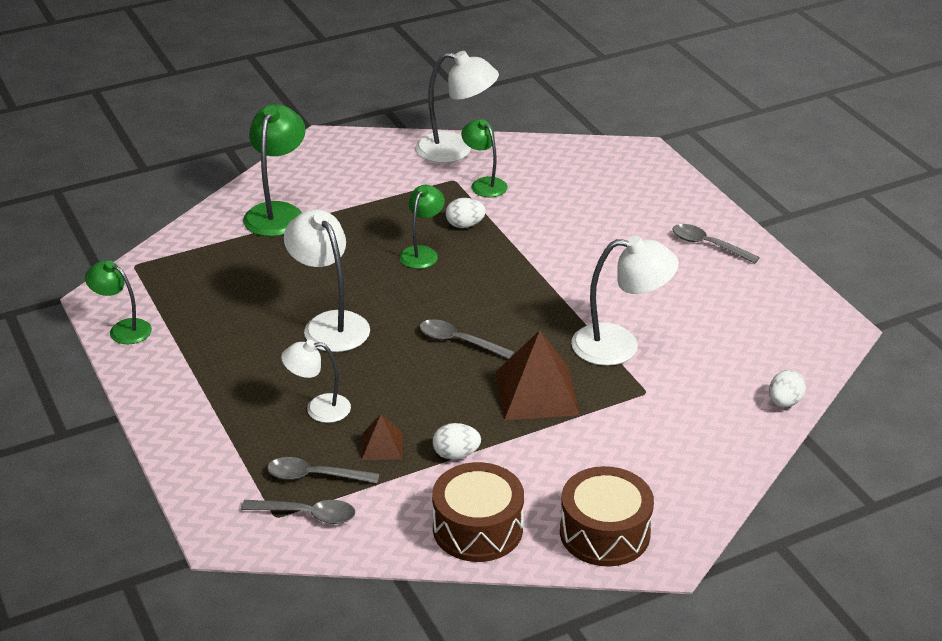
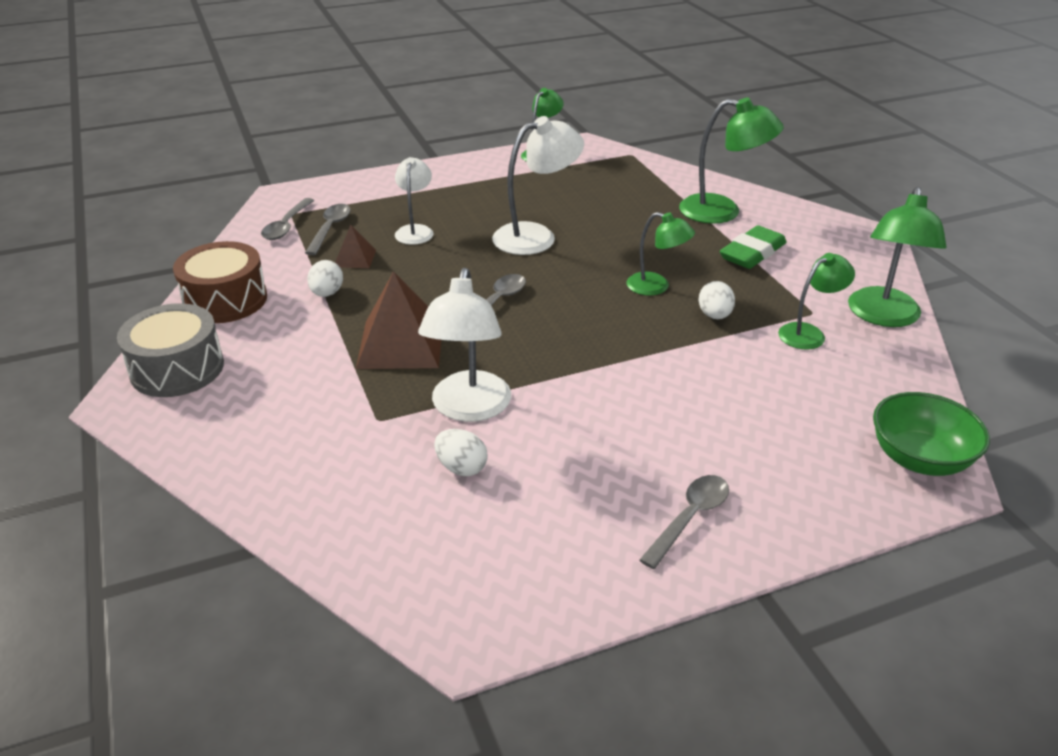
camera: 95 degrees right, 0 degrees up
(358, 201) = (752, 253): none -> green eraser
(456, 150) = (883, 317): white lamp -> green lamp
(604, 533) = (177, 368): brown drum -> grey drum
(623, 157) = (919, 459): none -> green bowl
(784, 402) = (318, 538): white egg -> white egg (461, 468)

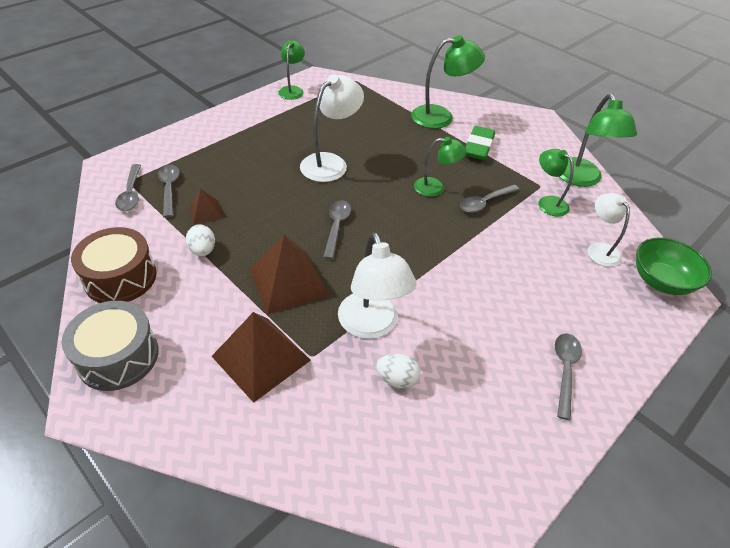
camera: 25 degrees left, 10 degrees up
(320, 407) = (261, 358): none -> brown pyramid
(415, 231) = (238, 176): white lamp -> white lamp (599, 249)
(714, 315) = (485, 202): white egg -> grey spoon
(809, 333) = (547, 202): green lamp -> green lamp turned 75 degrees counterclockwise

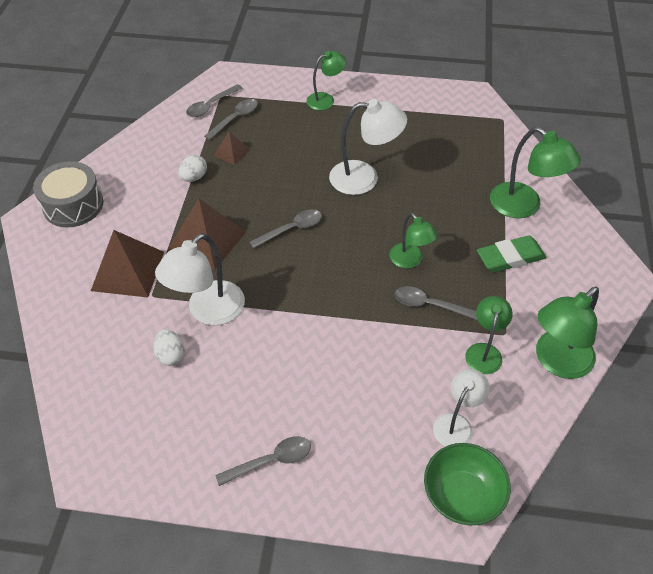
camera: 55 degrees right, 5 degrees up
(120, 277) = (133, 159): brown drum -> none
(292, 90) = (433, 94): green lamp -> green lamp (326, 99)

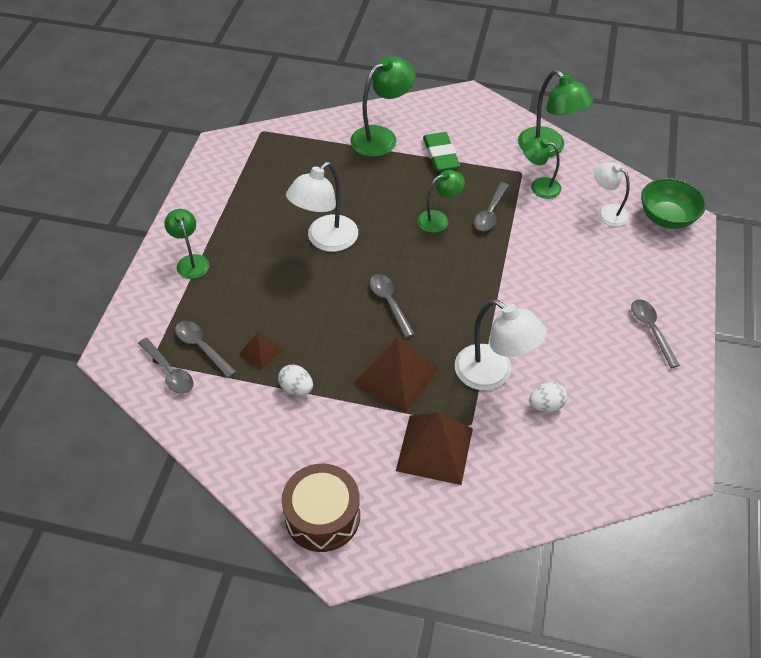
camera: 85 degrees left, 0 degrees up
(73, 205) = (322, 516): grey drum -> brown drum
(364, 178) = (325, 240): white lamp -> white lamp turned 150 degrees counterclockwise

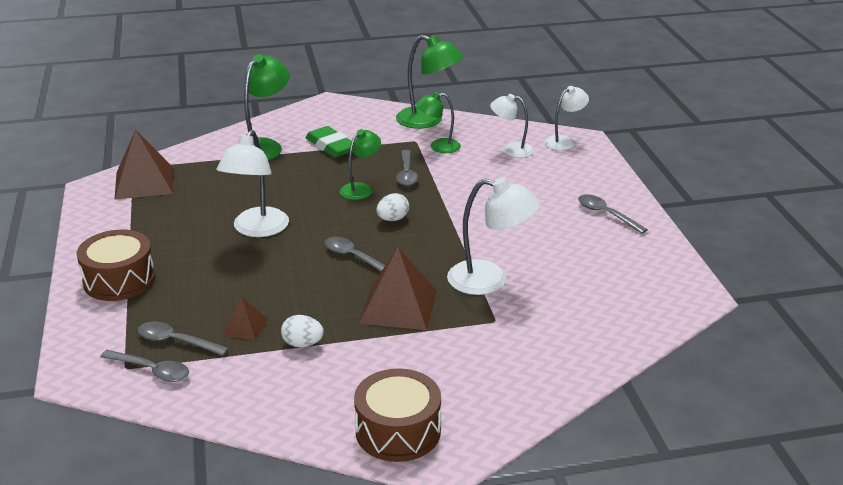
camera: 25 degrees left, 20 degrees down
(191, 261) = (119, 280): green lamp -> brown drum
(434, 449) = (474, 348): brown pyramid -> brown pyramid (144, 182)
(546, 405) = (553, 288): white egg -> white egg (392, 219)
(667, 218) = (564, 141): green bowl -> white lamp

